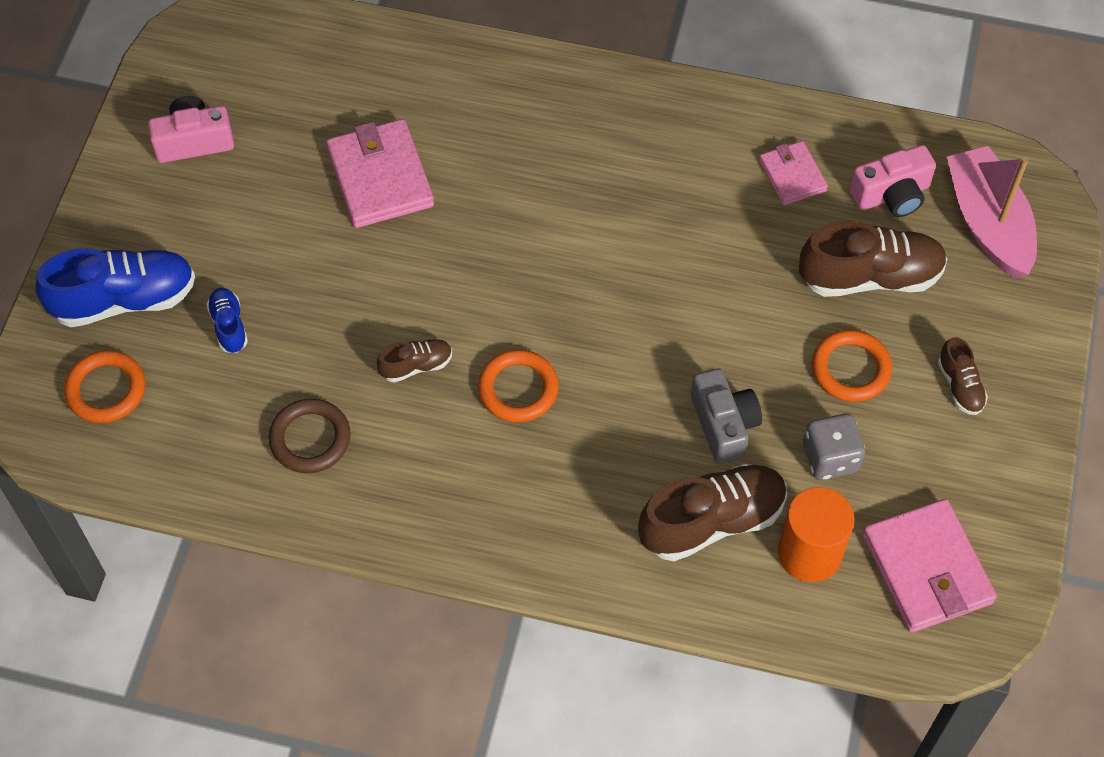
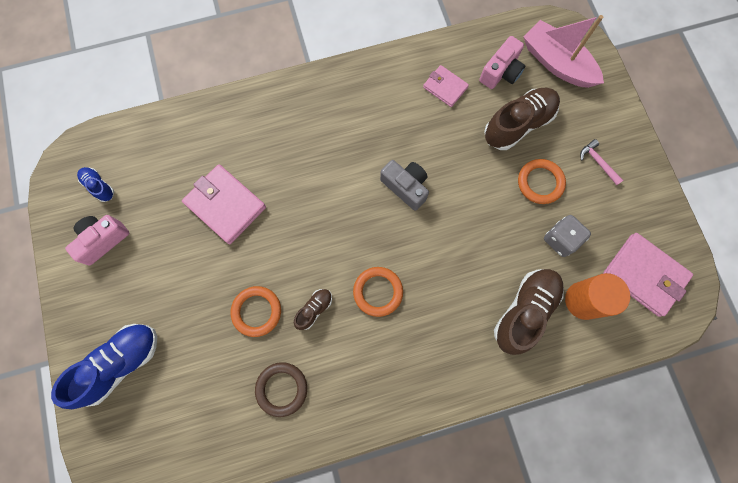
camera: 30 degrees left, 15 degrees up
(106, 390) = (144, 427): orange ring -> orange ring (256, 311)
(229, 326) = (193, 345): blue shoe -> blue shoe (99, 186)
(724, 424) = (497, 251): grey camera -> grey camera (405, 187)
(960, 386) = (598, 162): brown shoe -> pink hammer

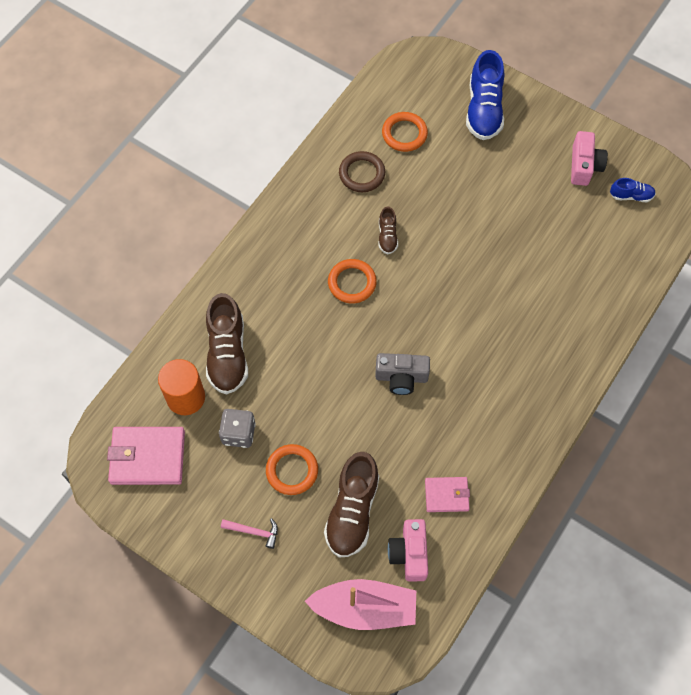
camera: 140 degrees right, 10 degrees down
(225, 205) = (525, 254): pink wallet -> none
(256, 311) = (427, 205): orange ring -> orange ring (404, 134)

